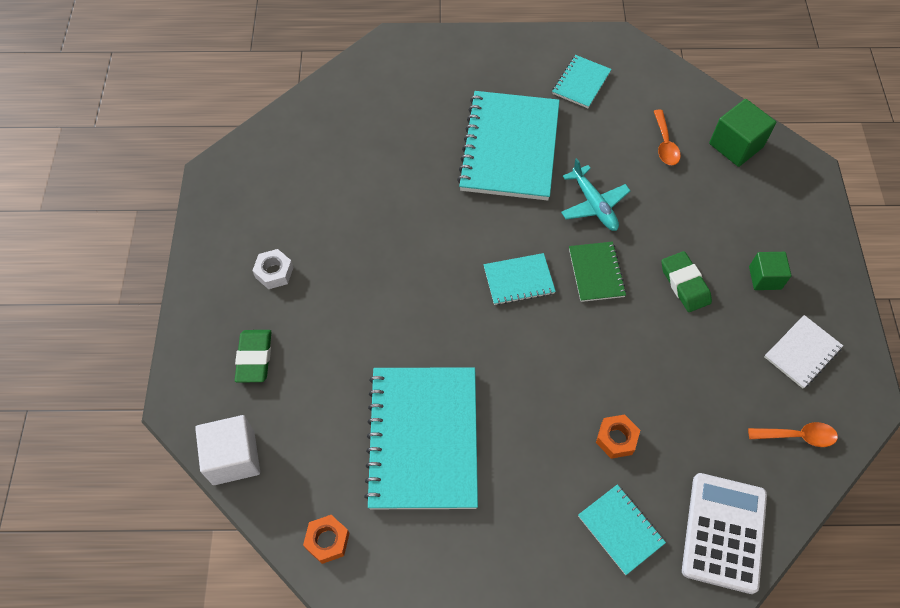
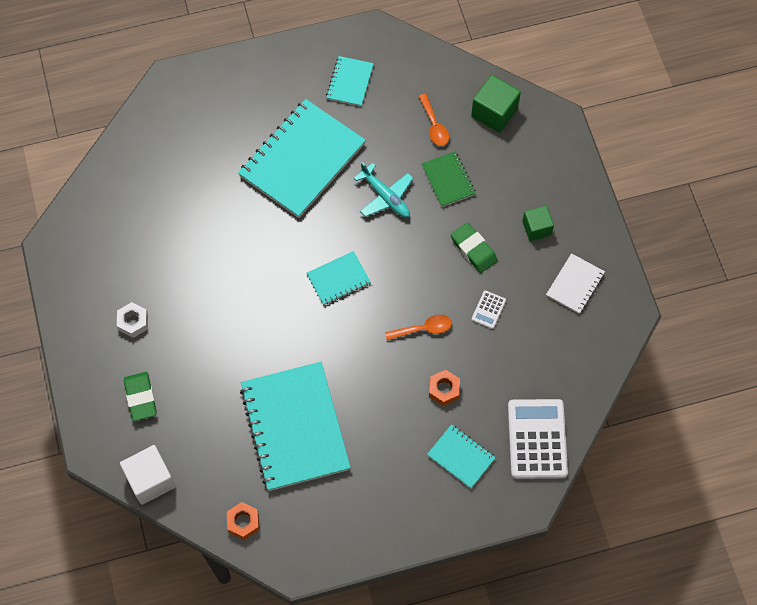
camera: 15 degrees left, 5 degrees up
(510, 148) = (302, 160): turquoise notebook -> turquoise notebook turned 45 degrees clockwise
(596, 272) = (400, 257): green notebook -> green notebook (448, 180)
(690, 357) = (488, 310): none -> white calculator
(798, 436) = (580, 352): orange spoon -> orange spoon (423, 329)

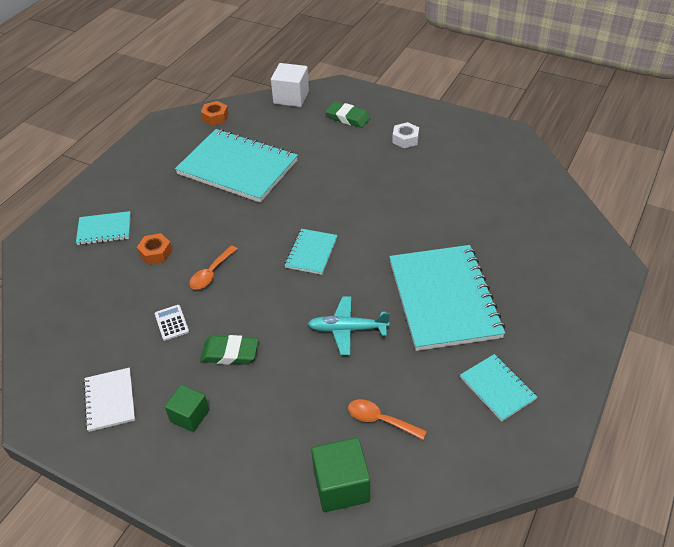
camera: 135 degrees right, 20 degrees down
(448, 180) = (312, 386): green notebook -> none
(537, 439) = (52, 277): white calculator -> none

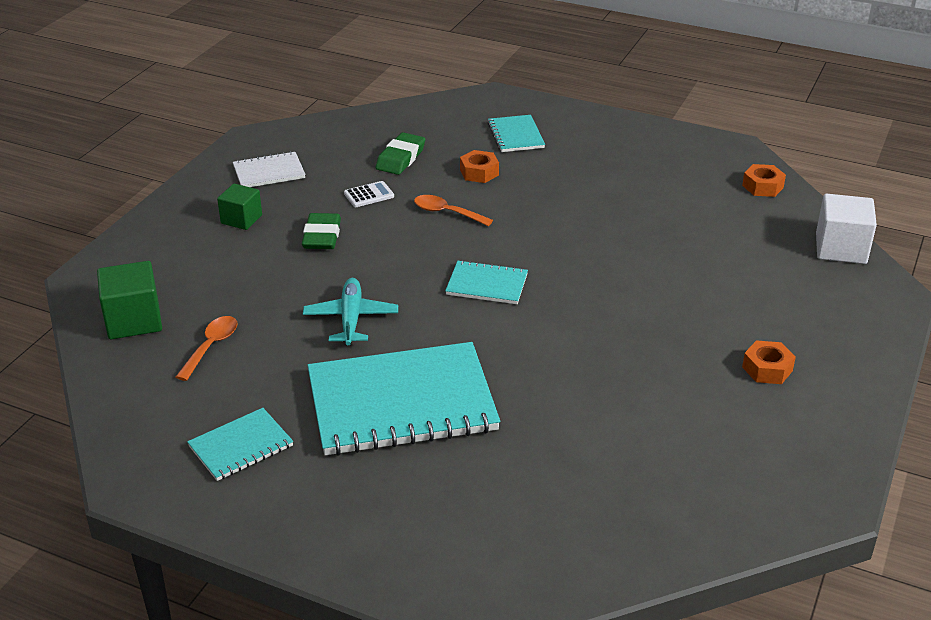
camera: 85 degrees right, 10 degrees down
(237, 168) = (651, 214): turquoise notebook -> none
(348, 118) = (806, 306): green eraser -> green eraser (400, 158)
(405, 139) = (767, 369): white nut -> orange nut

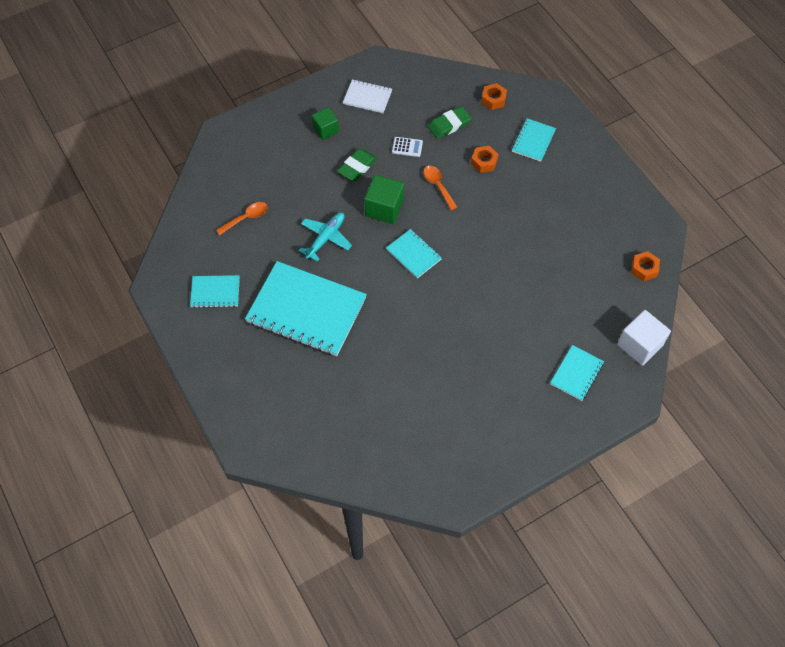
camera: 35 degrees right, 25 degrees up
(134, 320) = (223, 178): green cube -> green cube (384, 208)
(767, 369) = (507, 402): orange nut -> orange nut (493, 99)
(808, 304) = (576, 373): none -> turquoise notebook

